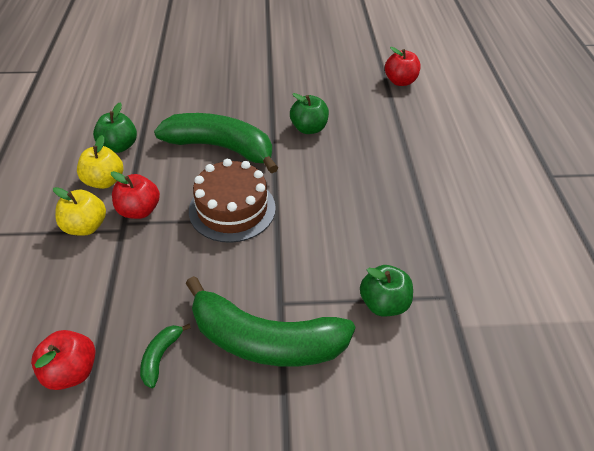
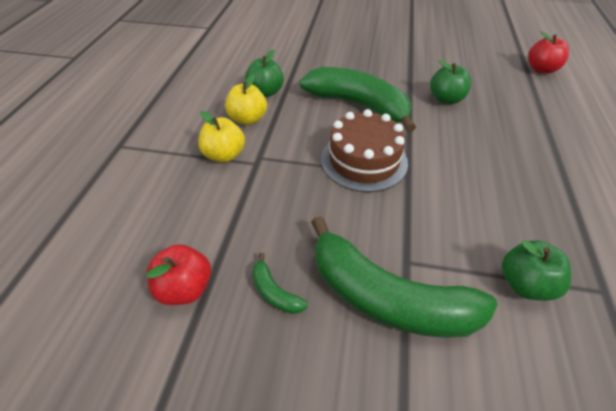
camera: 15 degrees right, 0 degrees up
(139, 210) = (275, 148): red apple -> none
(160, 356) = (274, 292): green banana -> green banana turned 75 degrees counterclockwise

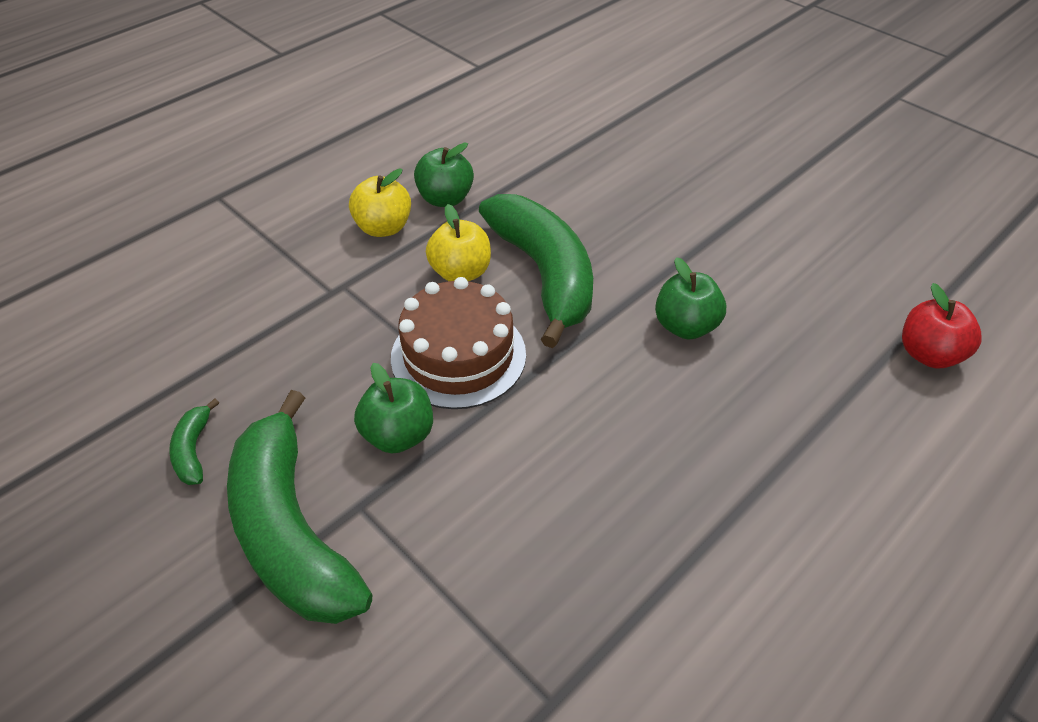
camera: 35 degrees right, 0 degrees up
(185, 288) = (123, 394): red apple -> none
(224, 155) = (308, 263): yellow apple -> yellow apple (460, 272)
(524, 284) = (461, 622): green apple -> green apple (398, 435)

